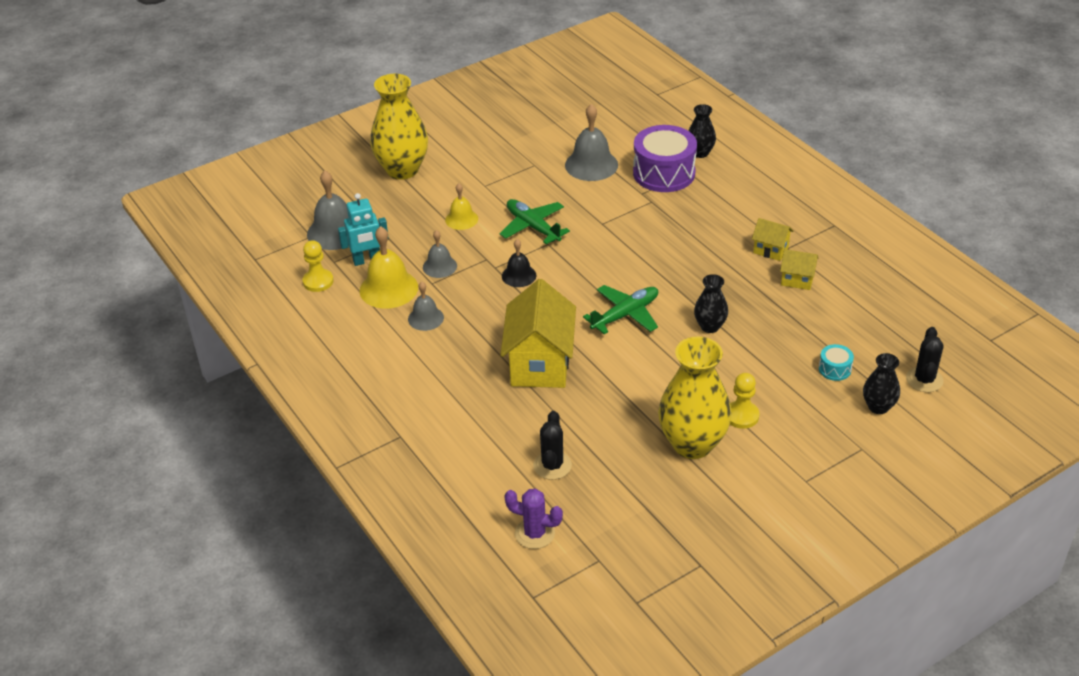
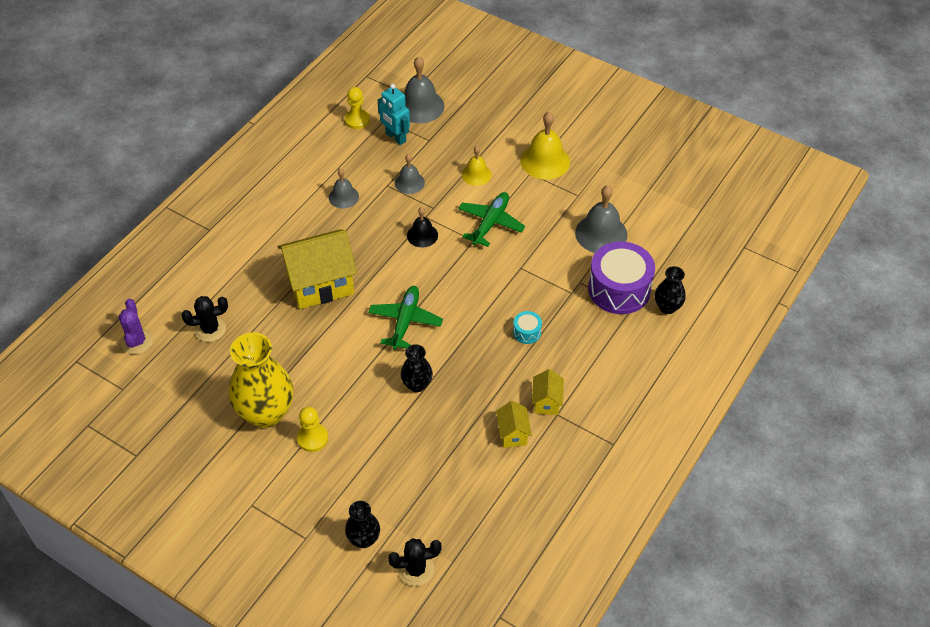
camera: 65 degrees right, 10 degrees up
(388, 289) = (368, 162): yellow bell -> yellow bell (545, 161)
(402, 170) = (521, 115): yellow vase -> none
(625, 315) = (405, 321): green plane -> green plane turned 105 degrees counterclockwise
(834, 369) = (400, 493): turquoise drum -> turquoise drum (527, 332)

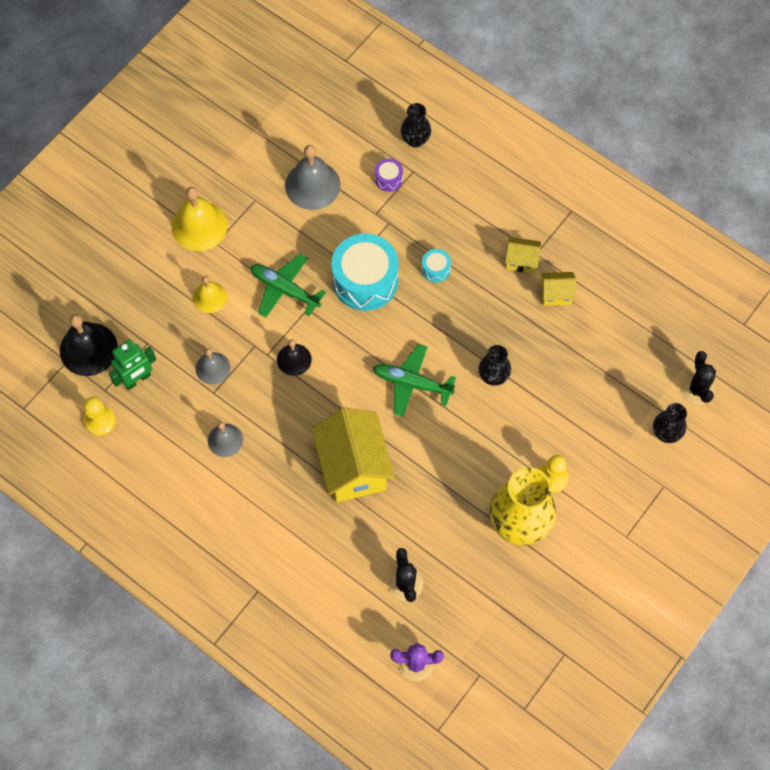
camera: 85 degrees left, 15 degrees up
(395, 137) = (137, 379): turquoise robot -> green robot
(420, 106) = (88, 349): grey bell -> black bell
(507, 279) = (365, 281): none -> turquoise drum
(619, 289) = (388, 179): purple drum -> purple drum, size x0.44

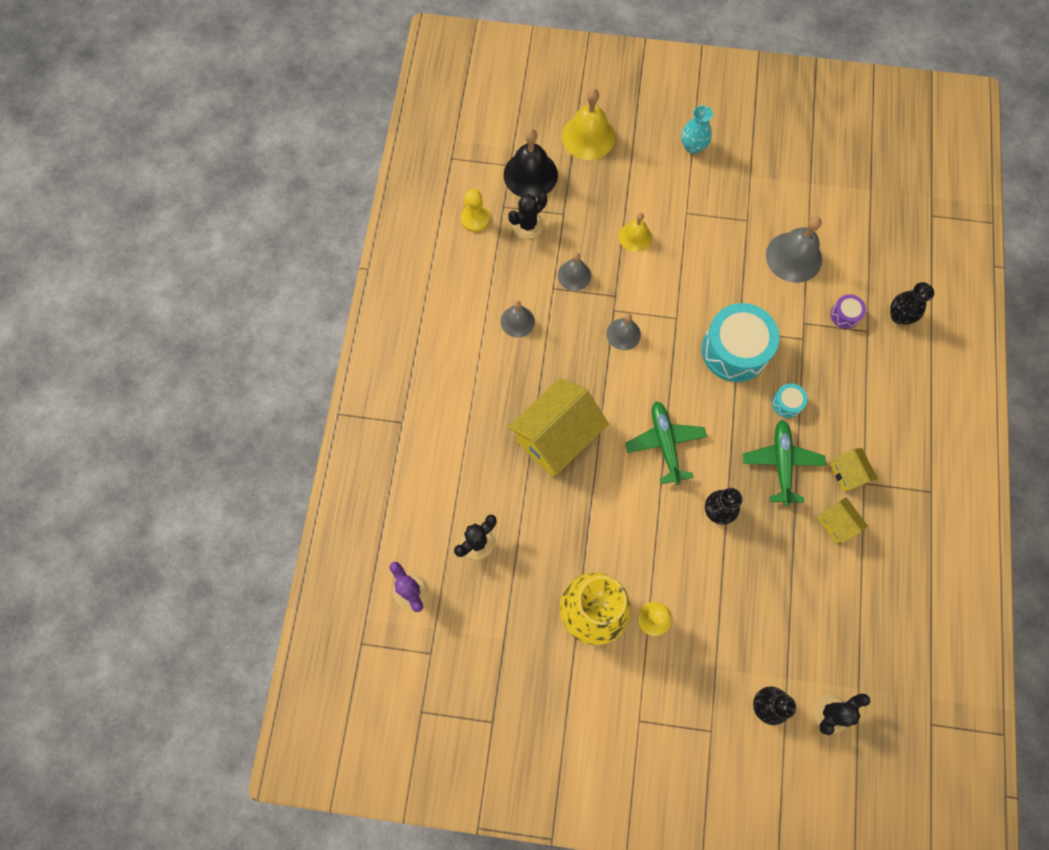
camera: 60 degrees right, 5 degrees up
(137, 379) = (527, 225): green robot -> black cactus
(155, 200) = (692, 146): none -> turquoise vase
(199, 225) = (693, 192): yellow bell -> yellow bell (588, 136)
(284, 289) = (682, 290): green plane -> green plane (781, 463)
(294, 359) = (623, 334): black bell -> grey bell

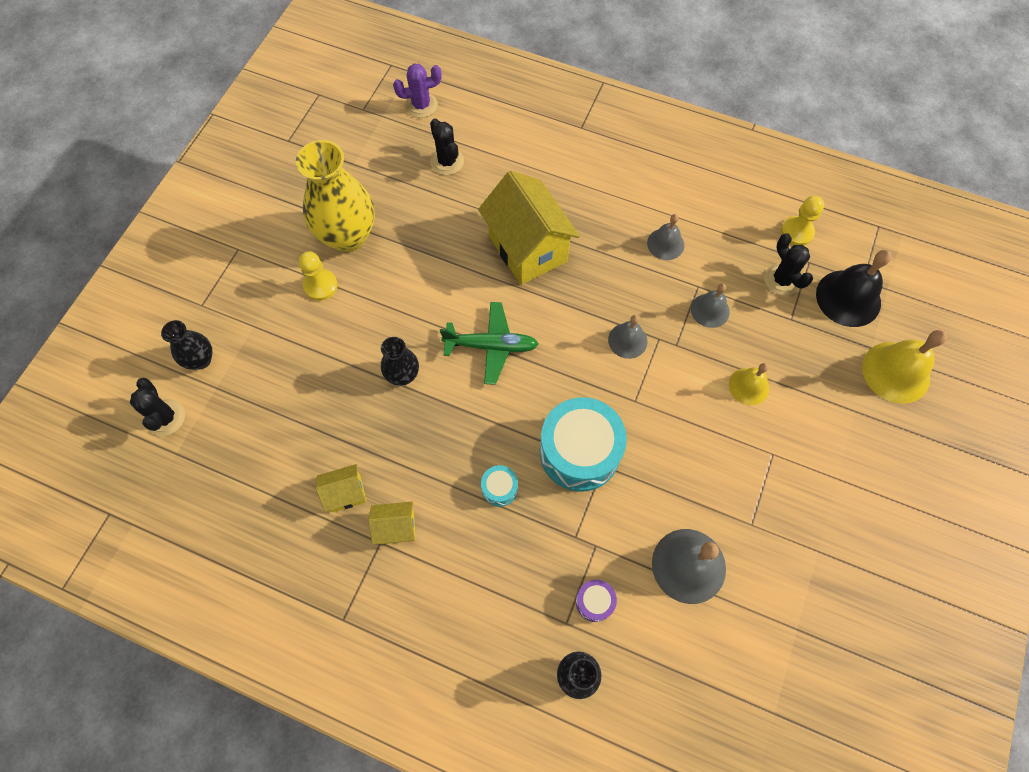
camera: 105 degrees right, 5 degrees down
(692, 146) = (870, 491): turquoise vase -> none
(781, 463) = (432, 458): green plane -> none

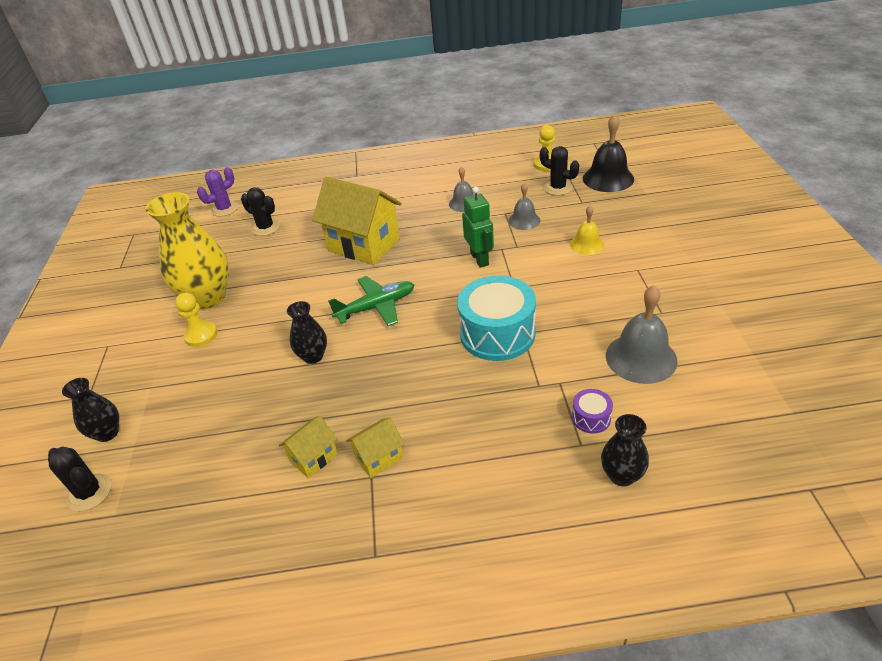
camera: 25 degrees left, 25 degrees down
(499, 488) = (451, 386): turquoise drum -> none
(627, 340) = (480, 259): grey bell -> green robot
(896, 372) = (673, 197): yellow bell -> none

